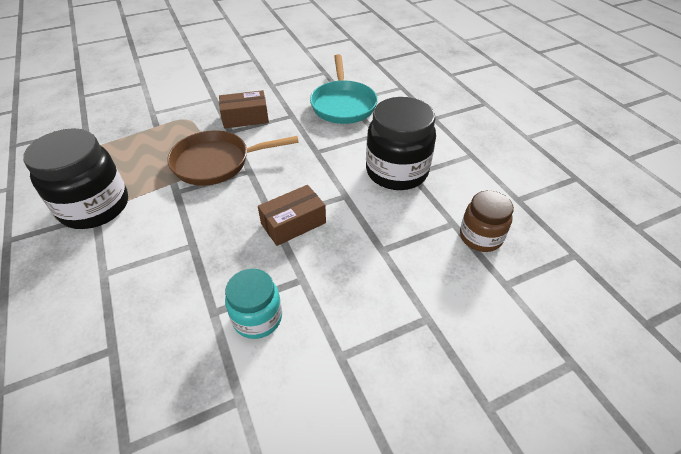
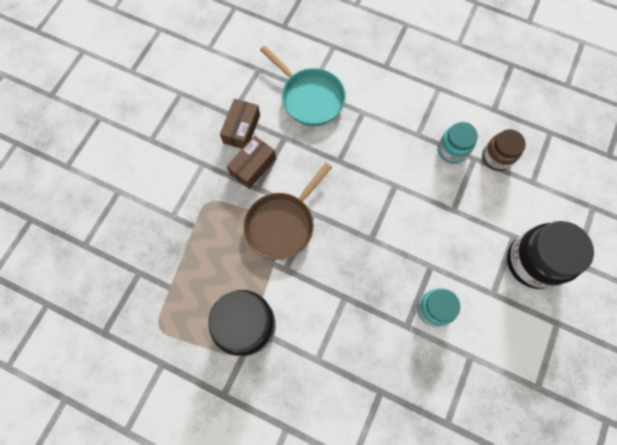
camera: 40 degrees left, 25 degrees up
(293, 223) = (386, 232): brown box -> brown box (241, 129)
(396, 172) = (407, 139): black jar -> black jar (532, 262)
(435, 204) = (452, 150): none -> turquoise jar

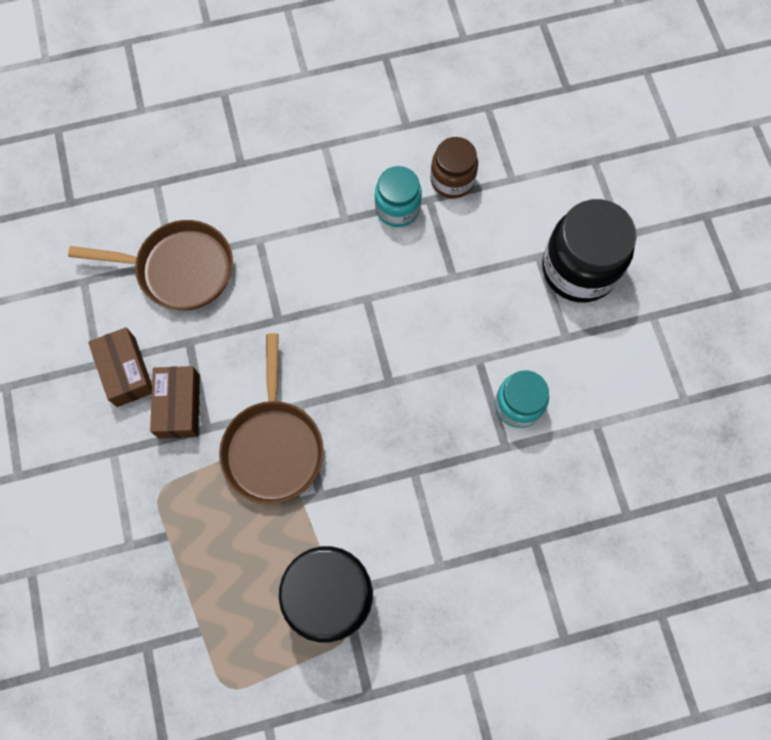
camera: 40 degrees left, 0 degrees up
(309, 97) = (179, 269): turquoise pan -> brown pan

